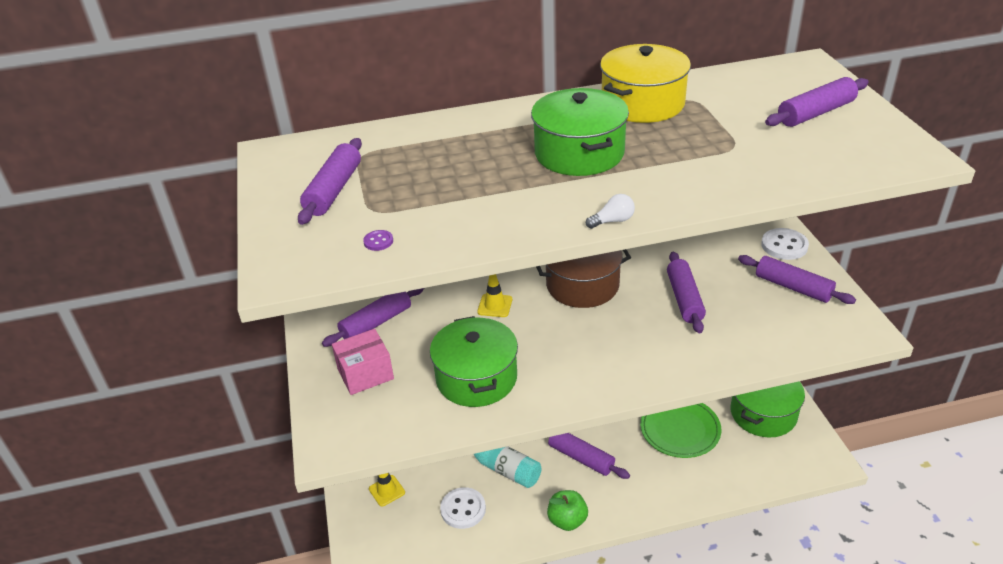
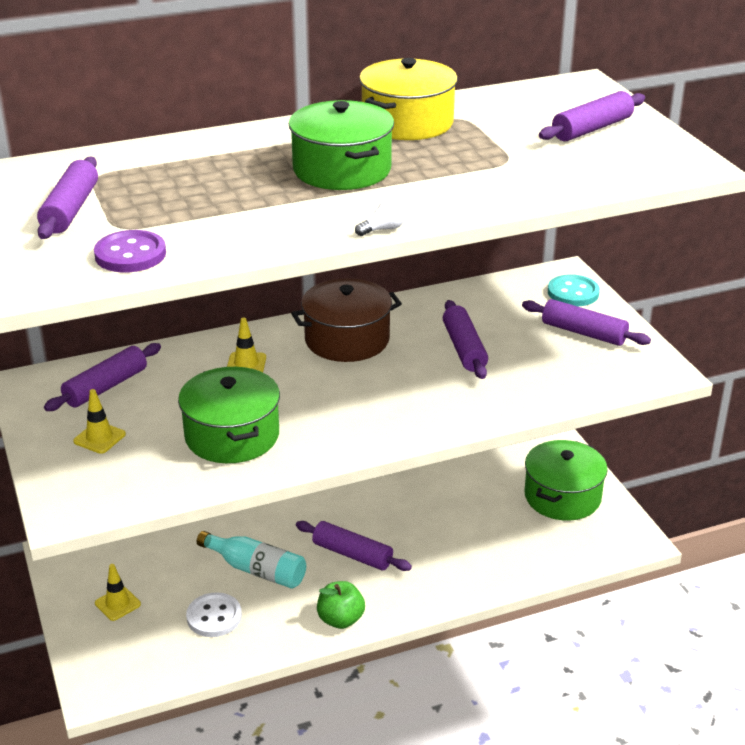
camera: 10 degrees left, 5 degrees down
(365, 373) = (99, 438): pink box -> yellow traffic cone
(378, 241) = (130, 254): purple button -> purple button, size x2.18
(680, 429) = (467, 518): green plate -> none
(784, 246) = (573, 293): white button -> turquoise button

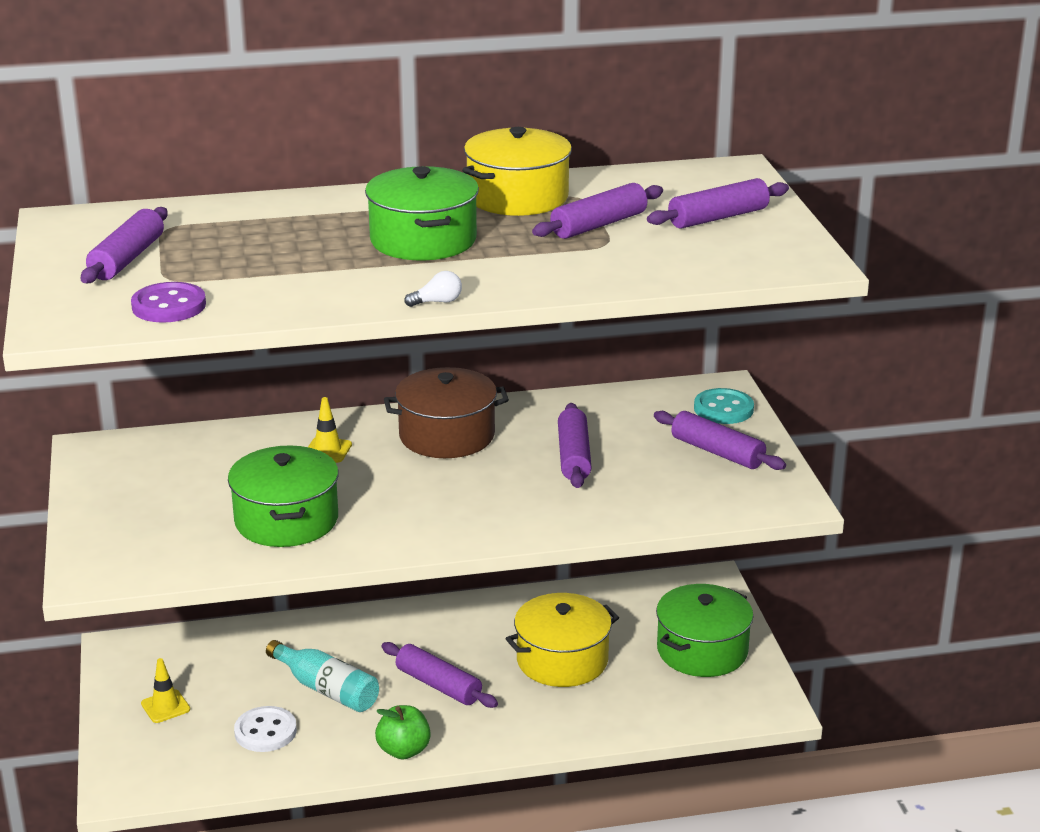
camera: 10 degrees right, 5 degrees down
(99, 438) = (147, 509): yellow traffic cone -> none
(106, 387) = (170, 459): purple rolling pin -> purple rolling pin (598, 225)
(450, 519) = (562, 660): none -> yellow pot

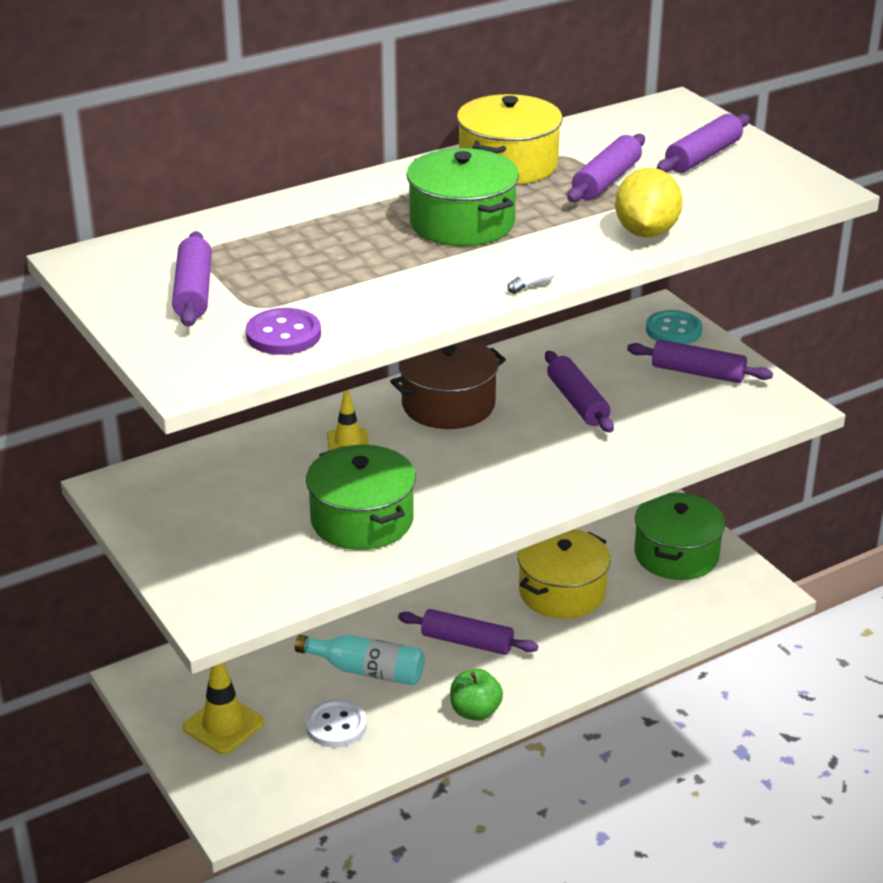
camera: 20 degrees left, 5 degrees up
(165, 706) = (223, 725): yellow traffic cone -> yellow traffic cone, size x1.56
(592, 275) = (646, 232): none -> yellow lemon

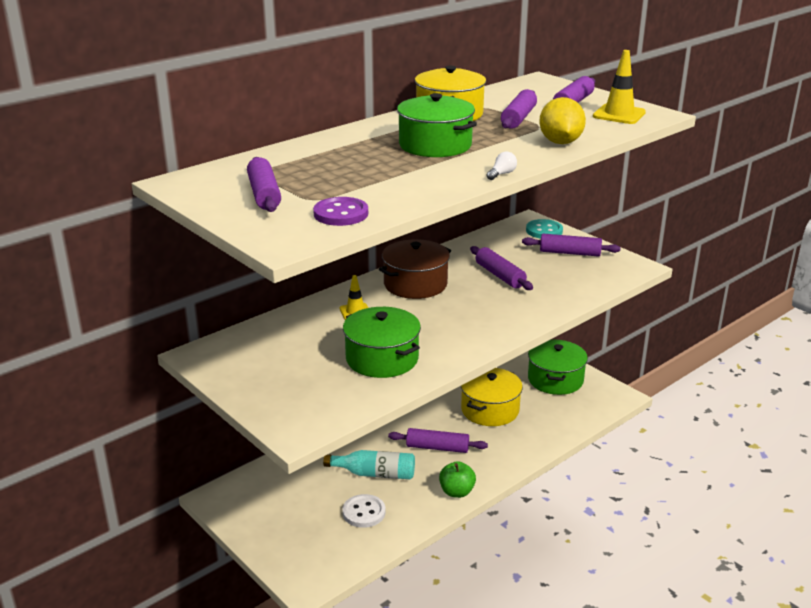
camera: 10 degrees left, 5 degrees down
(223, 725) = (284, 521): yellow traffic cone -> yellow traffic cone (619, 114)

